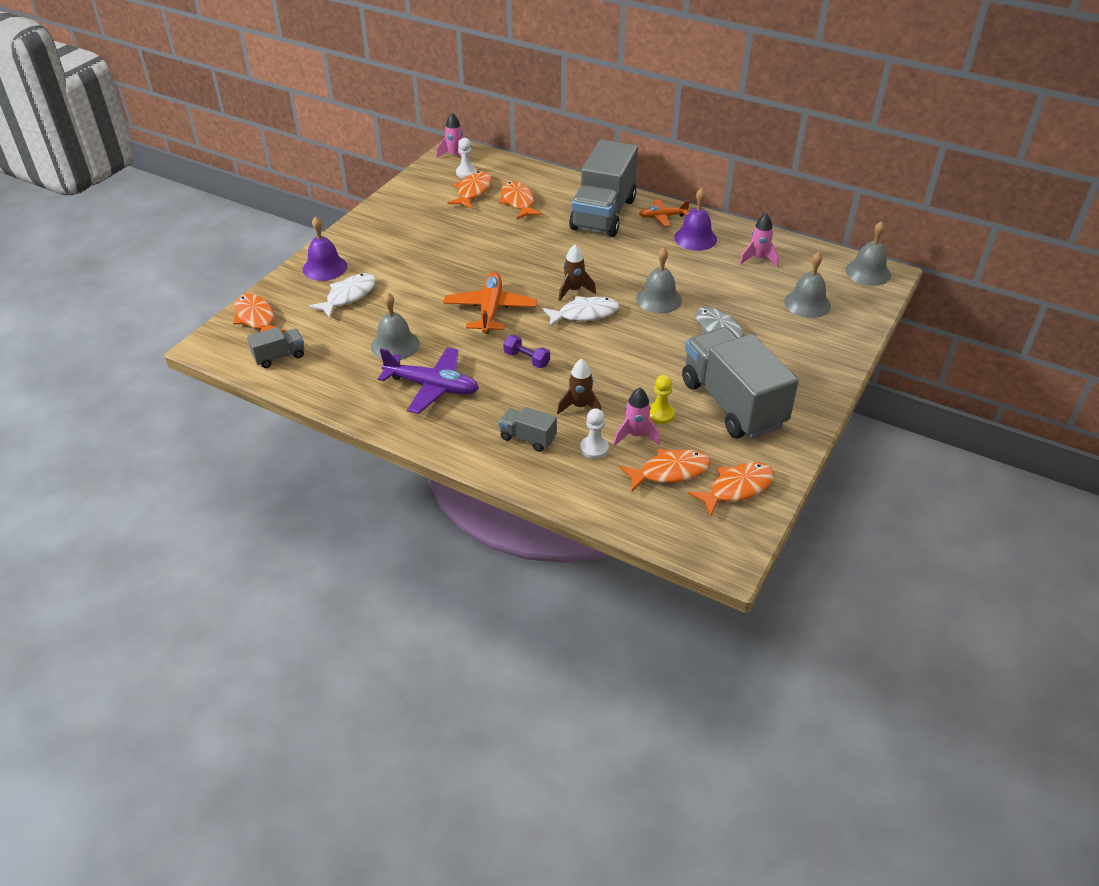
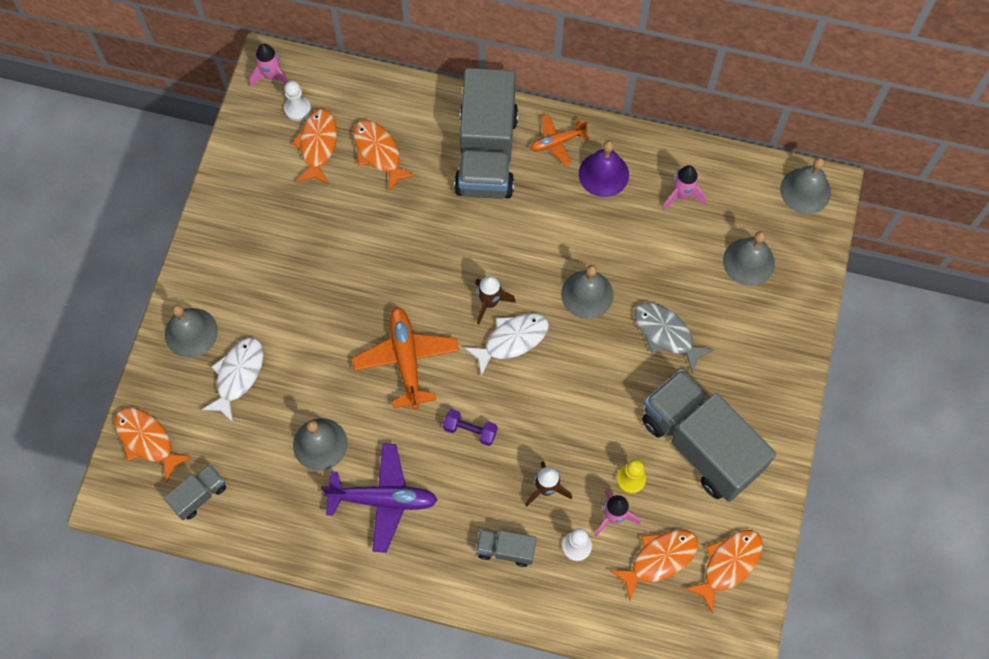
camera: 15 degrees left, 25 degrees up
(325, 267) = (191, 332): purple bell -> grey bell

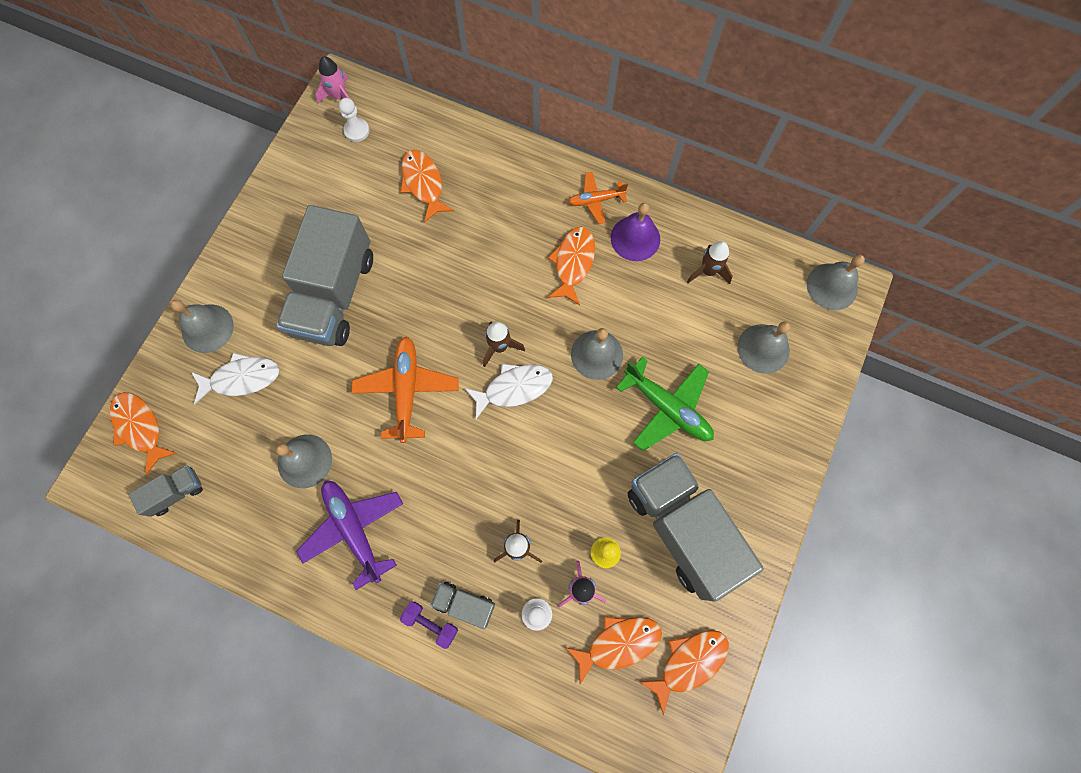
camera: 10 degrees right, 5 degrees up
(238, 376) = (241, 378): white fish -> white fish turned 45 degrees clockwise
(318, 145) = (368, 168): orange fish -> orange fish (573, 263)
(383, 499) = (354, 529): purple plane -> purple plane turned 135 degrees counterclockwise
(470, 430) = (454, 473): purple dumbbell -> purple dumbbell (431, 624)
(487, 153) = (526, 200): grey truck -> grey truck (334, 294)
(666, 334) = (668, 408): grey fish -> green plane
(681, 195) = (708, 271): pink rocket -> brown rocket

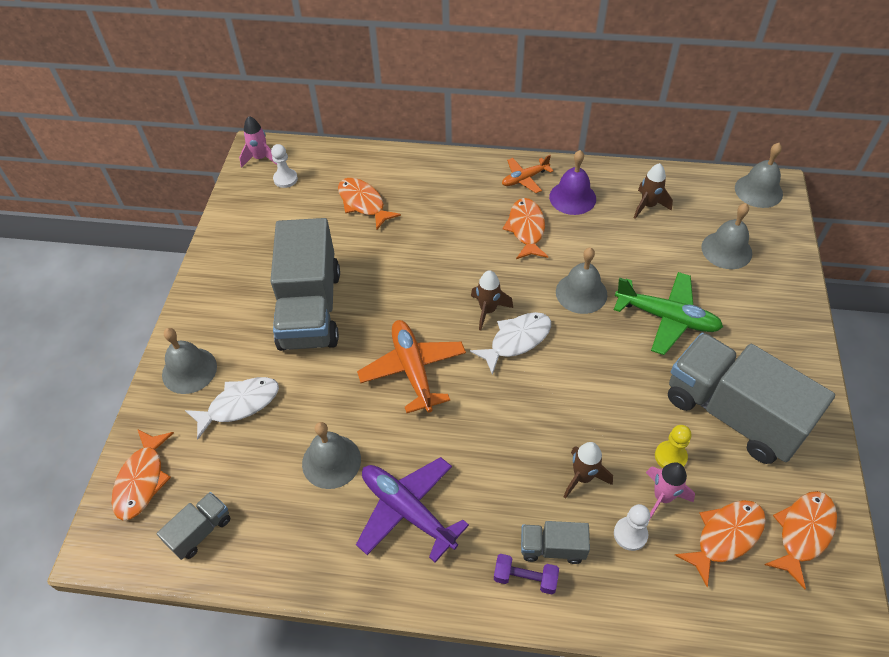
camera: 15 degrees left, 20 degrees down
(140, 428) = (142, 480): orange fish -> orange fish turned 120 degrees counterclockwise

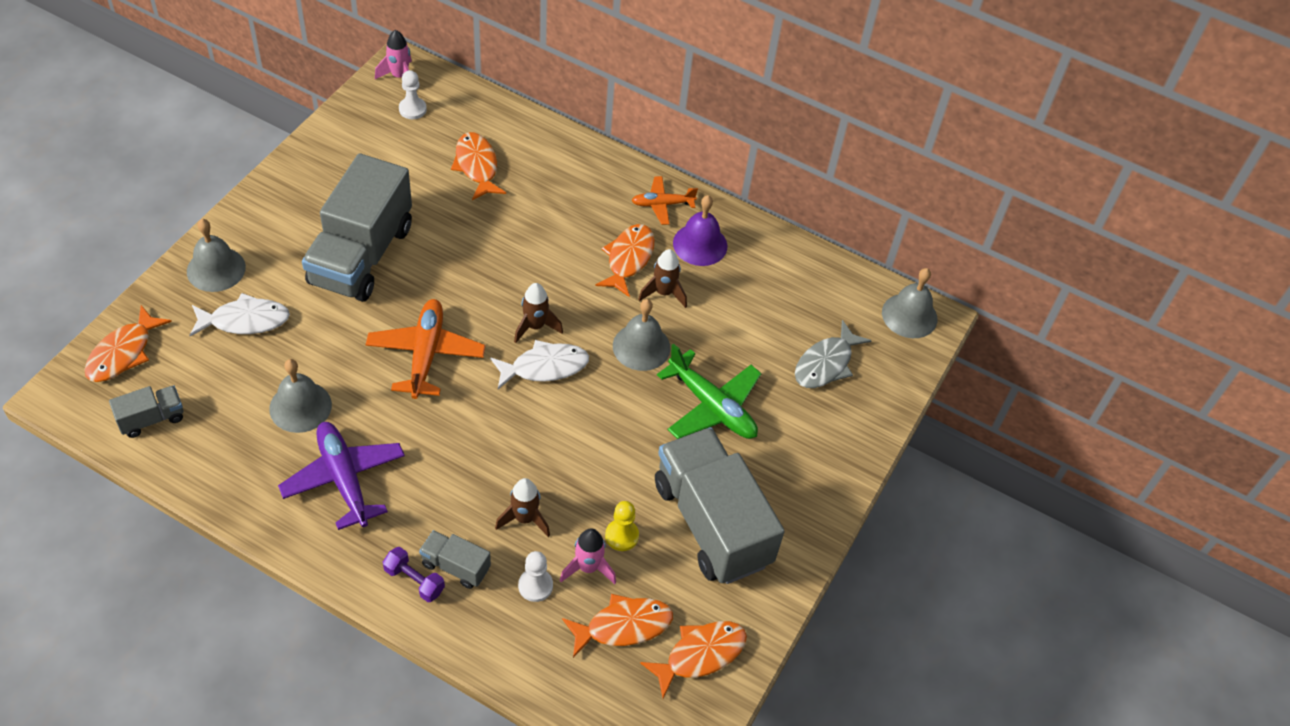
camera: 15 degrees right, 0 degrees up
(648, 206) = (775, 285): brown rocket -> brown rocket (664, 293)
(726, 250) = (826, 364): grey bell -> grey fish

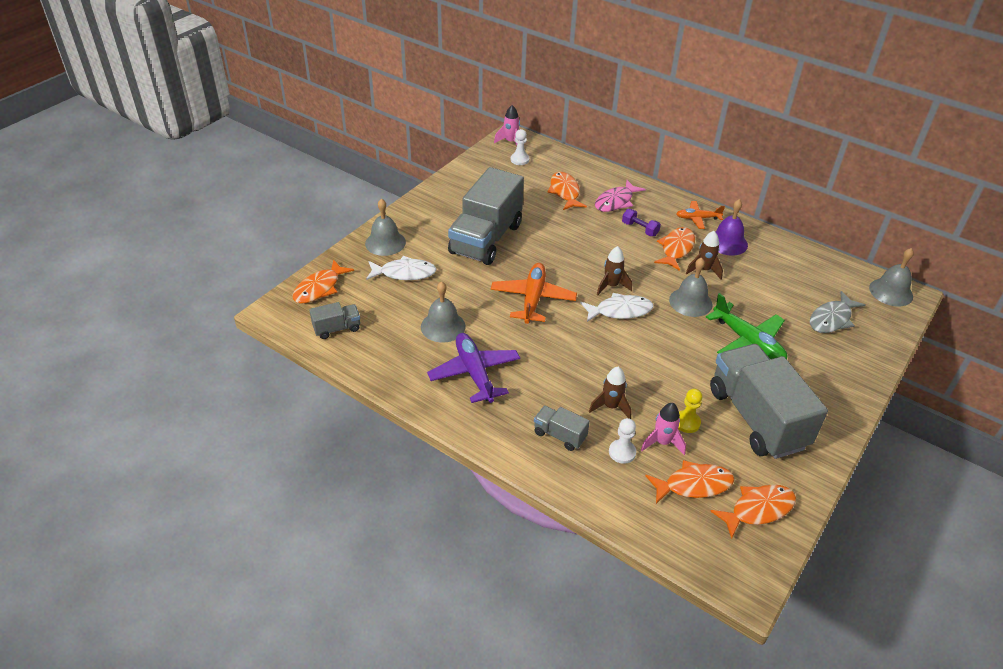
camera: 10 degrees right, 10 degrees down
(414, 580) = (528, 443): purple dumbbell -> purple dumbbell (640, 229)
(549, 180) = (616, 202): none -> pink fish

